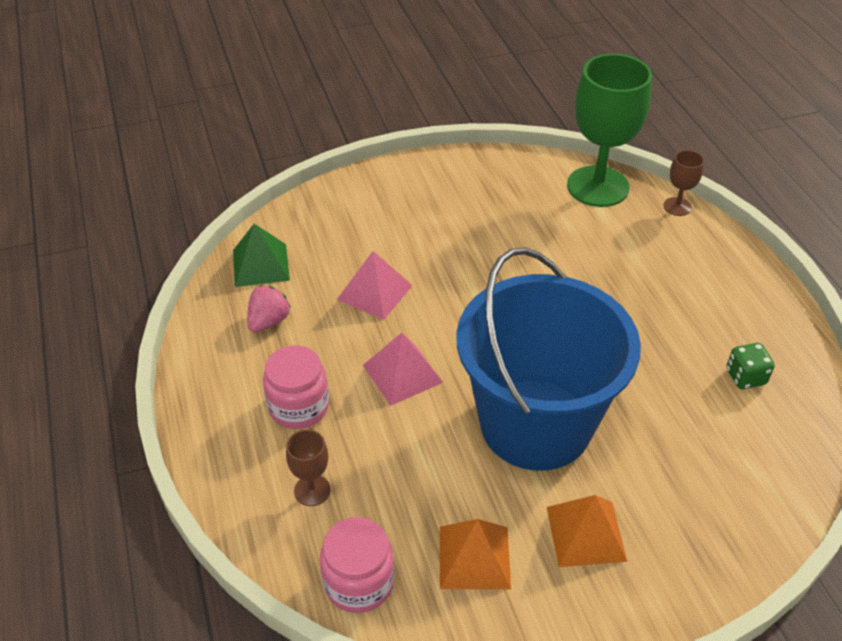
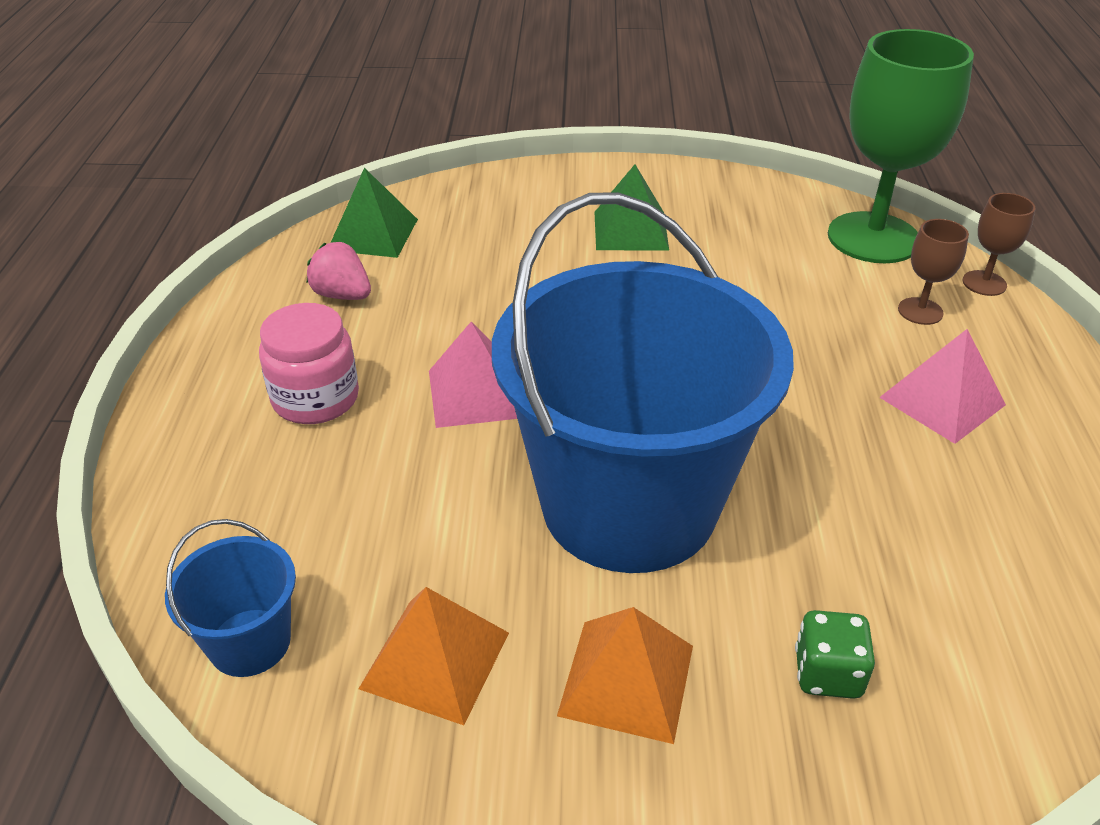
camera: 20 degrees right, 5 degrees down
(268, 321) = (342, 295): pink strawberry -> pink strawberry turned 105 degrees counterclockwise
(312, 490) = (266, 503): brown goblet -> brown goblet (920, 311)
(359, 582) = (250, 642): pink jar -> blue bucket
(374, 292) = (496, 293): pink pyramid -> pink pyramid (942, 401)
(439, 218) = (630, 230): none -> green pyramid
(745, 377) = (1002, 527): green dice -> green dice (827, 673)

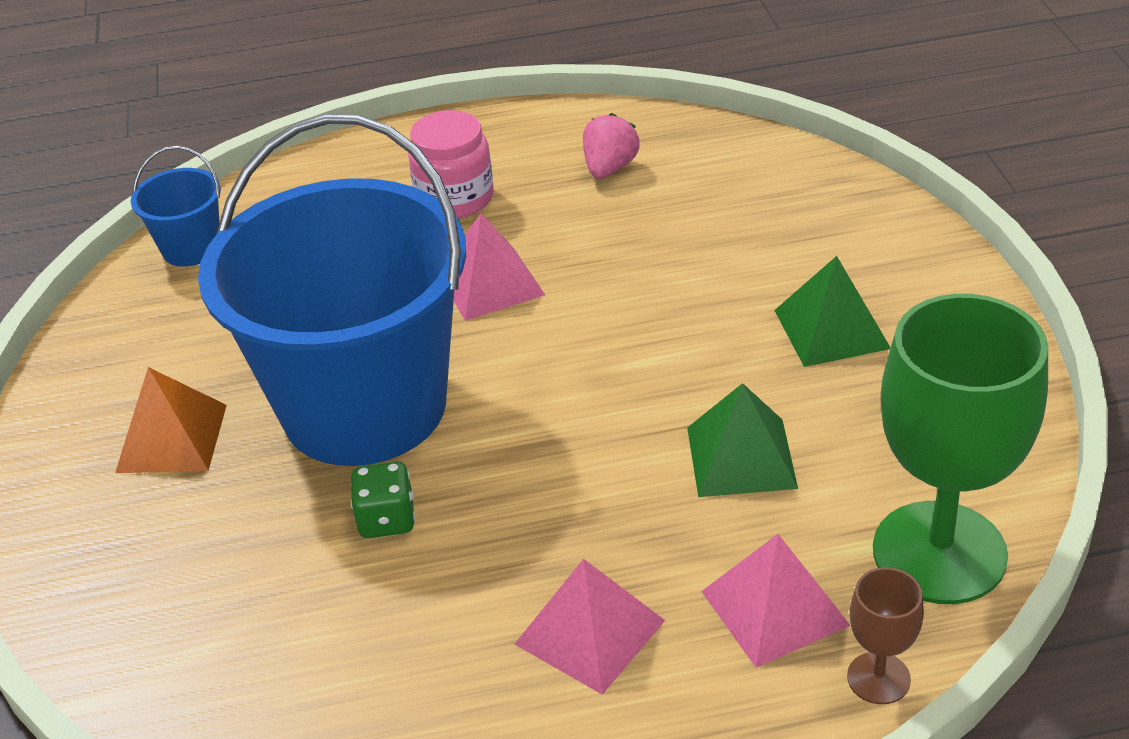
camera: 80 degrees right, 0 degrees up
(373, 234) = (723, 156): green pyramid -> green pyramid (741, 457)
(435, 660) = (183, 336): orange pyramid -> none
(827, 673) = (186, 557): green dice -> green dice (387, 519)
(920, 311) = (774, 608): brown goblet -> pink pyramid

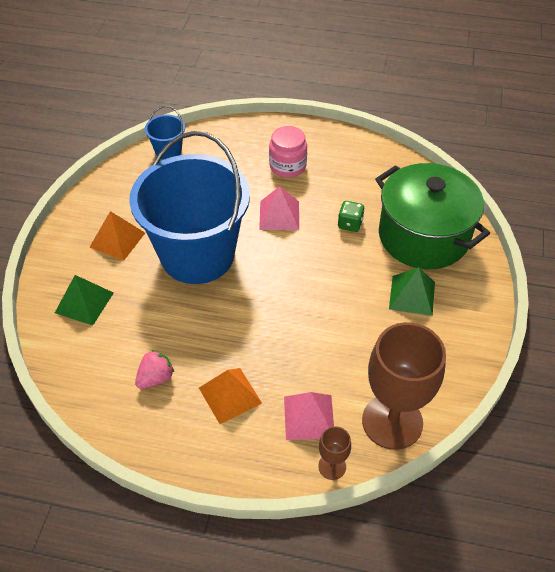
camera: 20 degrees right, 10 degrees up
(387, 519) = (179, 311): green dice -> green dice (350, 224)
(589, 632) = (230, 395): pink pyramid -> orange pyramid
(609, 168) = (362, 175): pink strawberry -> pink strawberry (155, 378)
(741, 457) = (336, 342): green pyramid -> green pyramid (84, 302)
(787, 228) = (423, 236): none -> green pot
(939, 552) = (392, 421): green goblet -> brown goblet

